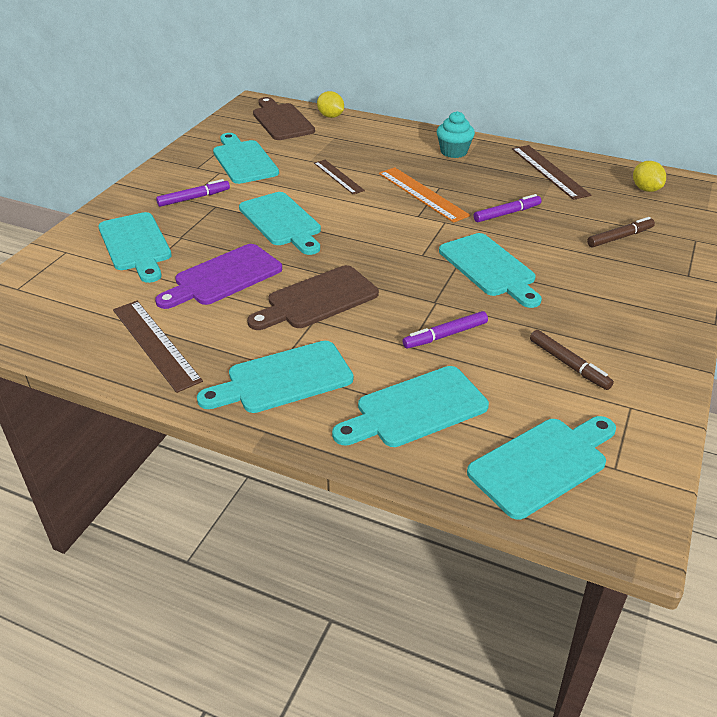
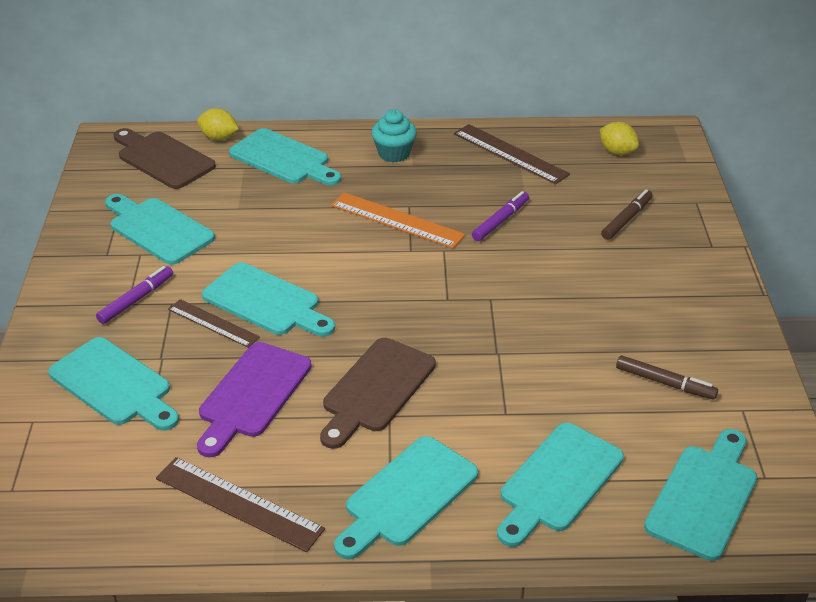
camera: 25 degrees left, 0 degrees up
(338, 177) = (288, 222): brown ruler -> brown ruler (213, 323)
(445, 335) = (532, 389): purple marker -> none
(489, 268) = (525, 295): turquoise cutting board -> turquoise cutting board (283, 159)

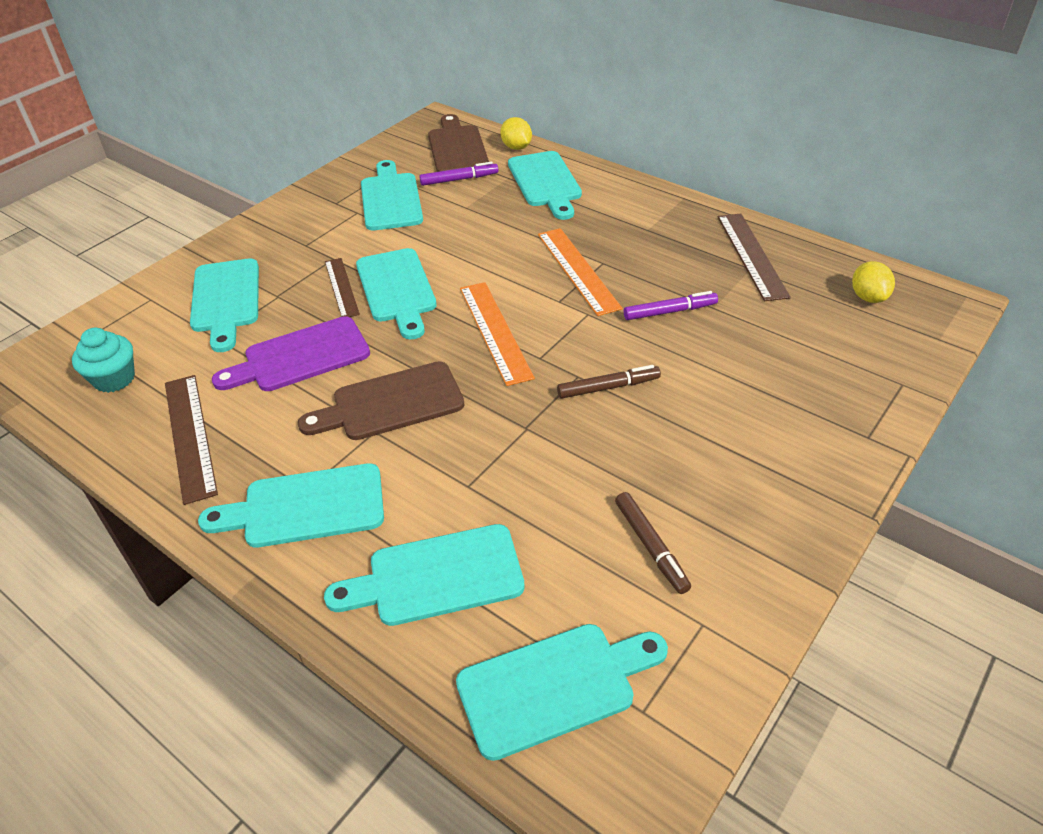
camera: 40 degrees right, 5 degrees up
(136, 299) = (314, 244): purple marker -> purple marker (459, 179)
(390, 296) = (495, 331): none -> orange ruler
(394, 153) = (642, 213): turquoise cupcake -> turquoise cupcake (114, 379)
(626, 219) = (801, 366): brown marker -> brown marker (608, 387)

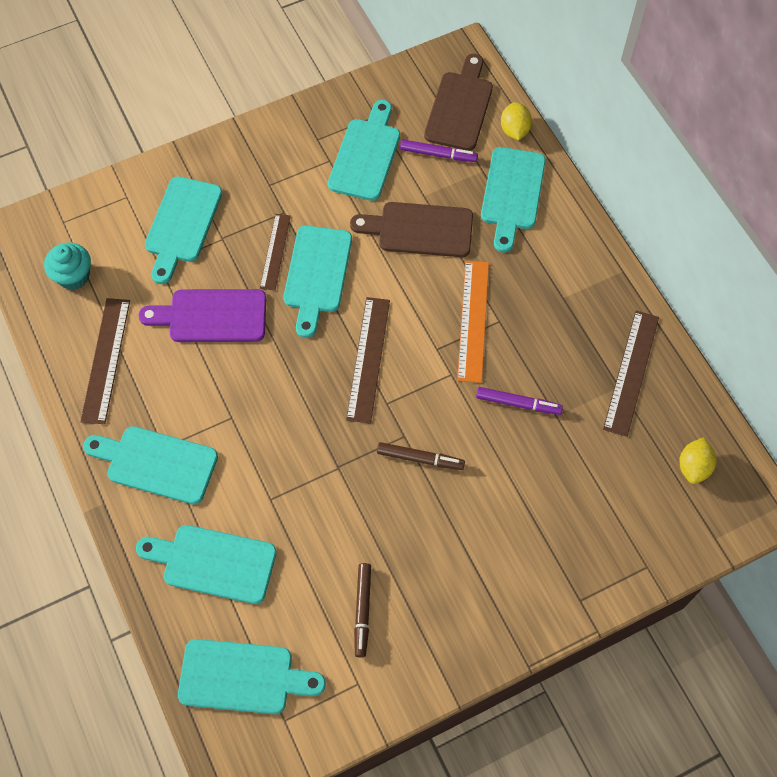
camera: 25 degrees right, 20 degrees up
(391, 403) = (255, 396): brown cutting board -> brown cutting board (419, 229)
(495, 331) = (368, 359): orange ruler -> brown ruler

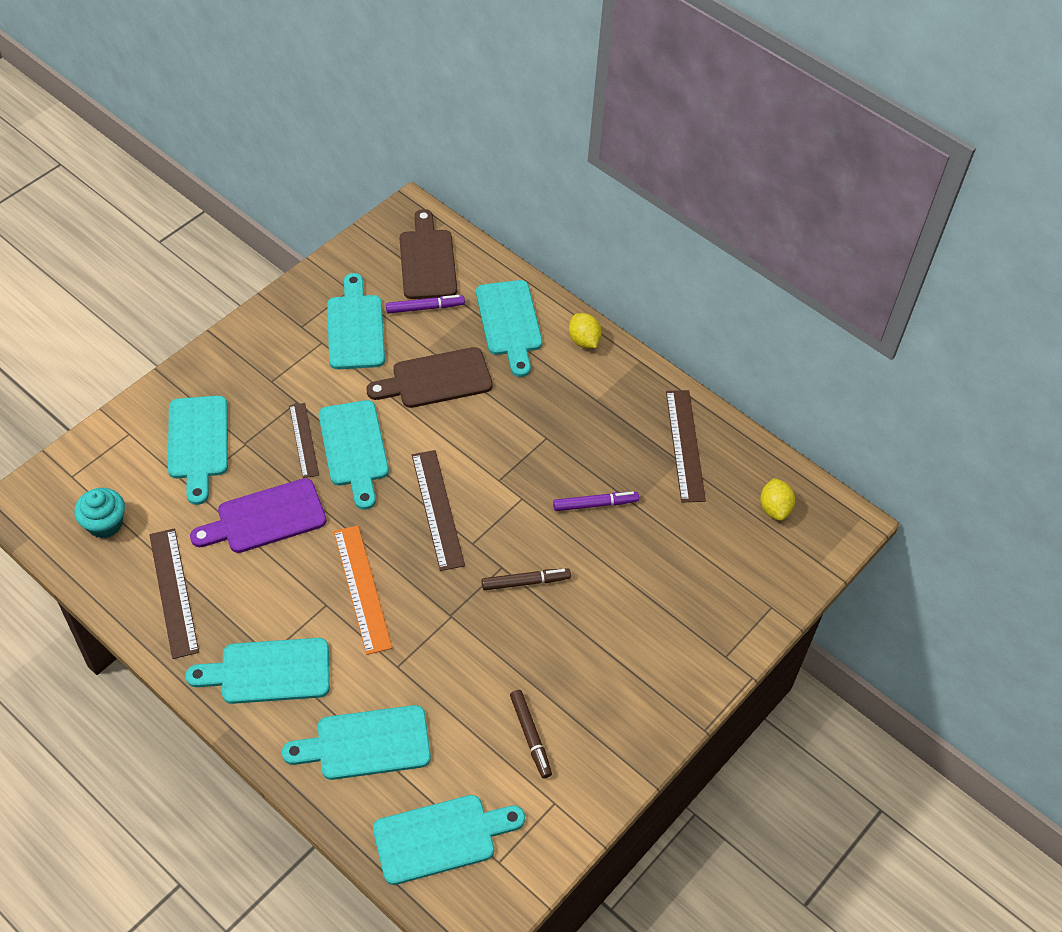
camera: 25 degrees left, 10 degrees down
(473, 320) = (522, 444): orange ruler -> orange ruler (362, 588)
(514, 130) = (487, 267): yellow lemon -> yellow lemon (584, 341)

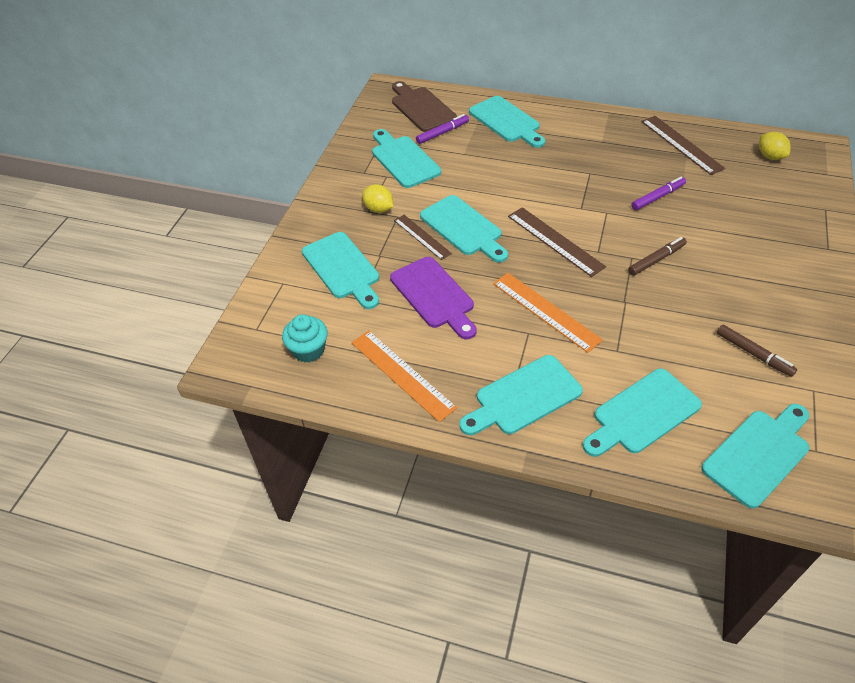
camera: 20 degrees left, 5 degrees down
(173, 592) = (402, 374): brown ruler -> orange ruler
(265, 518) = (434, 295): purple cutting board -> purple cutting board turned 75 degrees counterclockwise
(436, 379) = (485, 168): brown cutting board -> none
(584, 341) = (563, 114): yellow lemon -> yellow lemon (378, 209)

